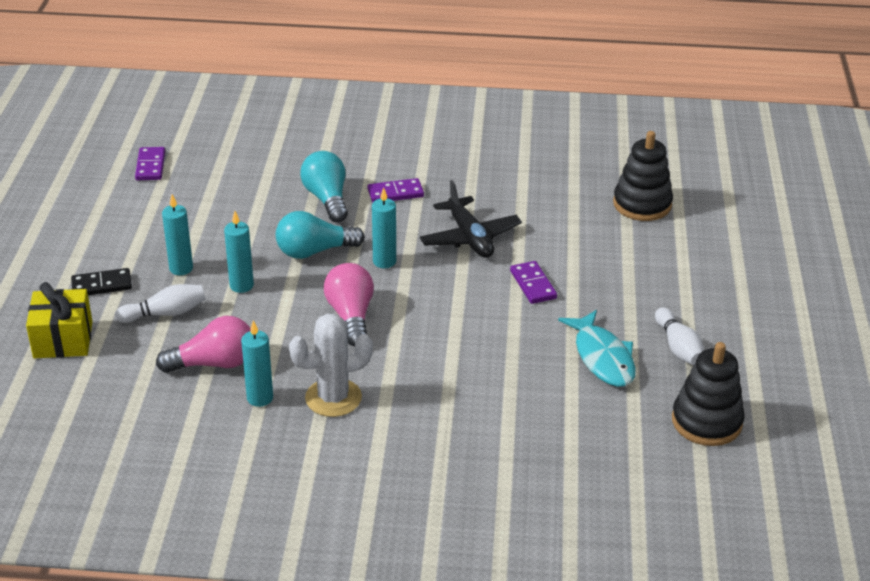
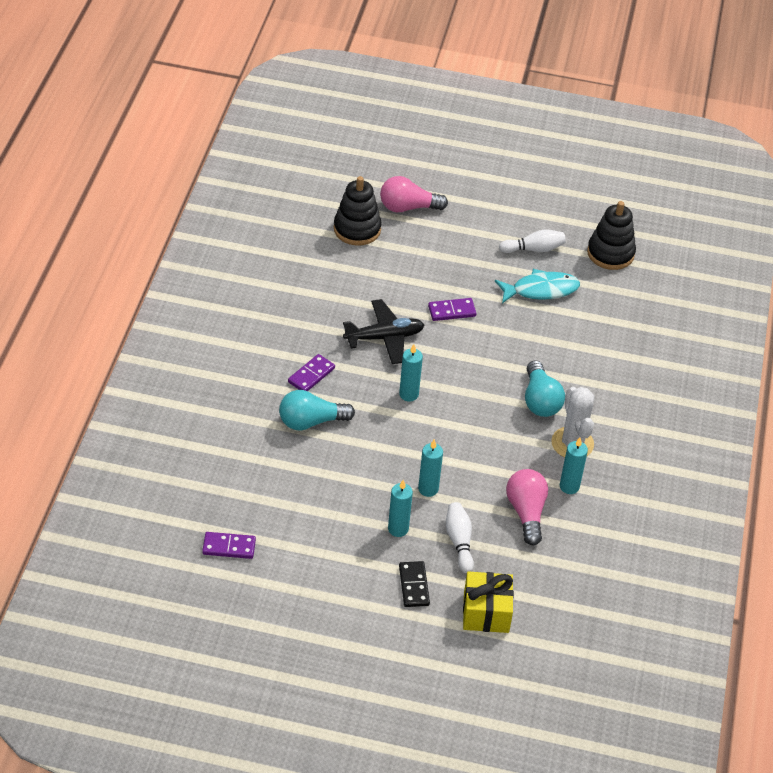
camera: 85 degrees left, 10 degrees up
(314, 251) = (387, 437): turquoise light bulb -> turquoise light bulb (540, 400)
(351, 316) = (477, 423): pink light bulb -> pink light bulb (408, 207)
(395, 193) = (311, 375): purple domino -> purple domino turned 45 degrees clockwise

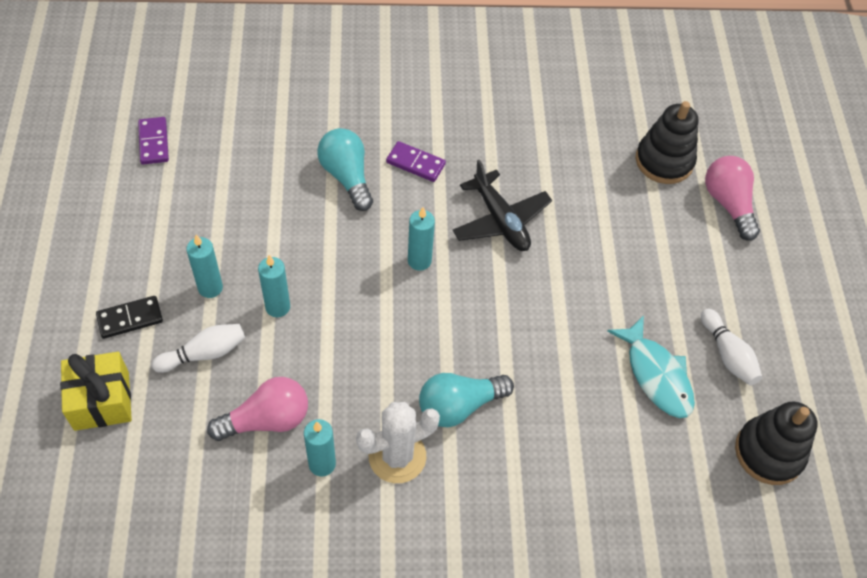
camera: 75 degrees right, 10 degrees up
(452, 311) = (573, 281): purple domino -> none

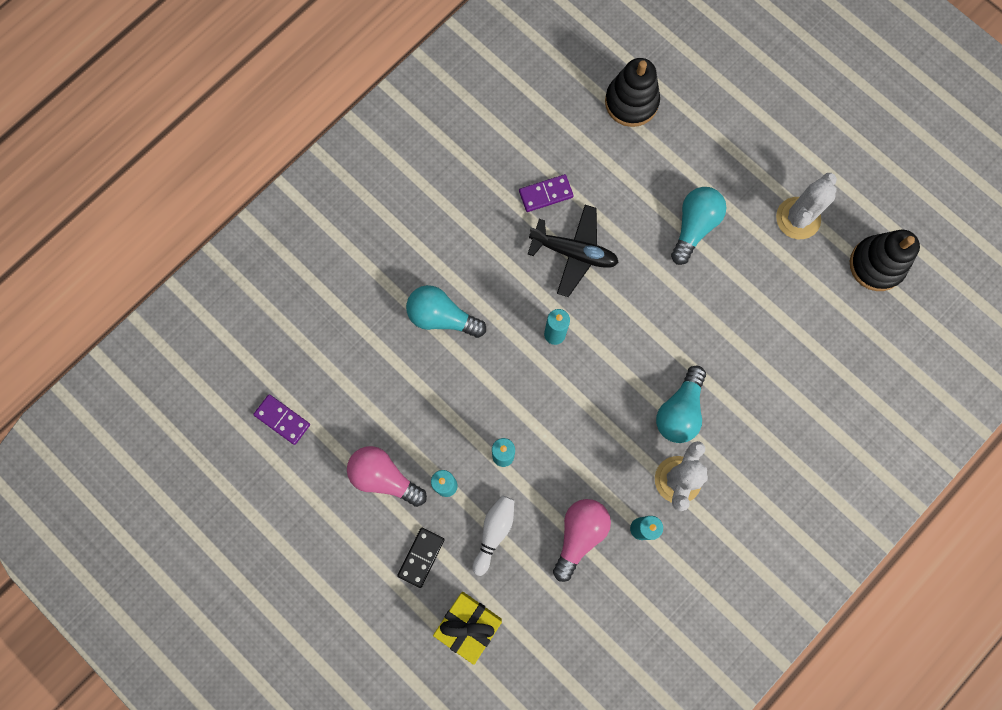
camera: 40 degrees left, 20 degrees up
(415, 163) = (475, 262): purple domino -> purple domino (546, 194)
(624, 284) = (694, 226): none -> turquoise light bulb
(656, 375) = (770, 275): turquoise fish -> none
(727, 354) = (798, 218): white bowling pin -> white cactus
(728, 204) = (701, 99): pink light bulb -> pink light bulb (384, 477)

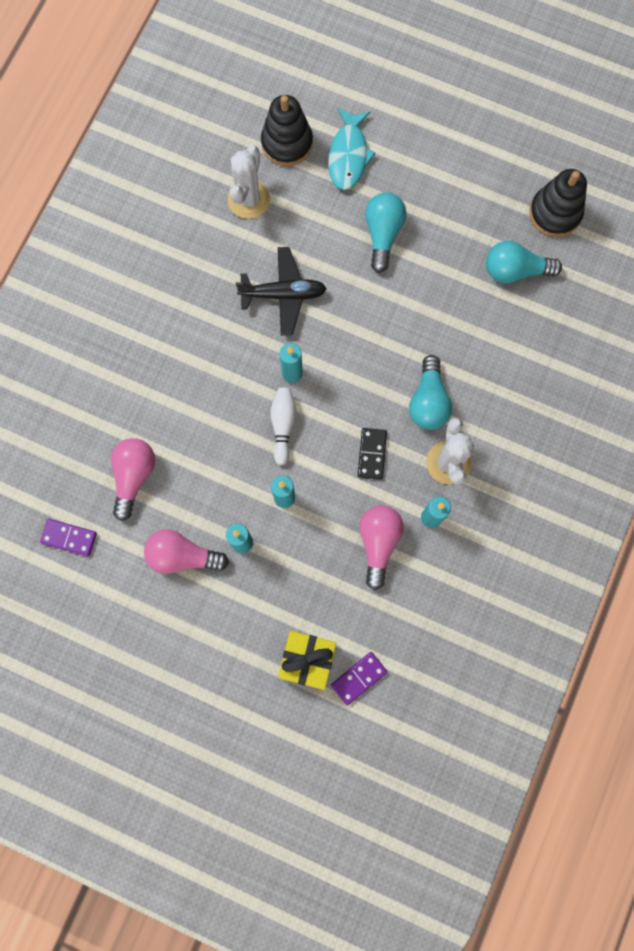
camera: 20 degrees left, 0 degrees up
(365, 382) = (134, 476): none -> pink light bulb
(421, 557) = (242, 615): black domino -> black domino (372, 454)
(442, 317) = (184, 393): turquoise light bulb -> turquoise light bulb (515, 270)
(494, 532) = (301, 568): white bowling pin -> white bowling pin (283, 425)
(546, 194) = (239, 251): purple domino -> purple domino (358, 678)
(688, 135) = (348, 156): none -> turquoise fish
(798, 218) = (472, 196): white cactus -> white cactus (248, 199)

